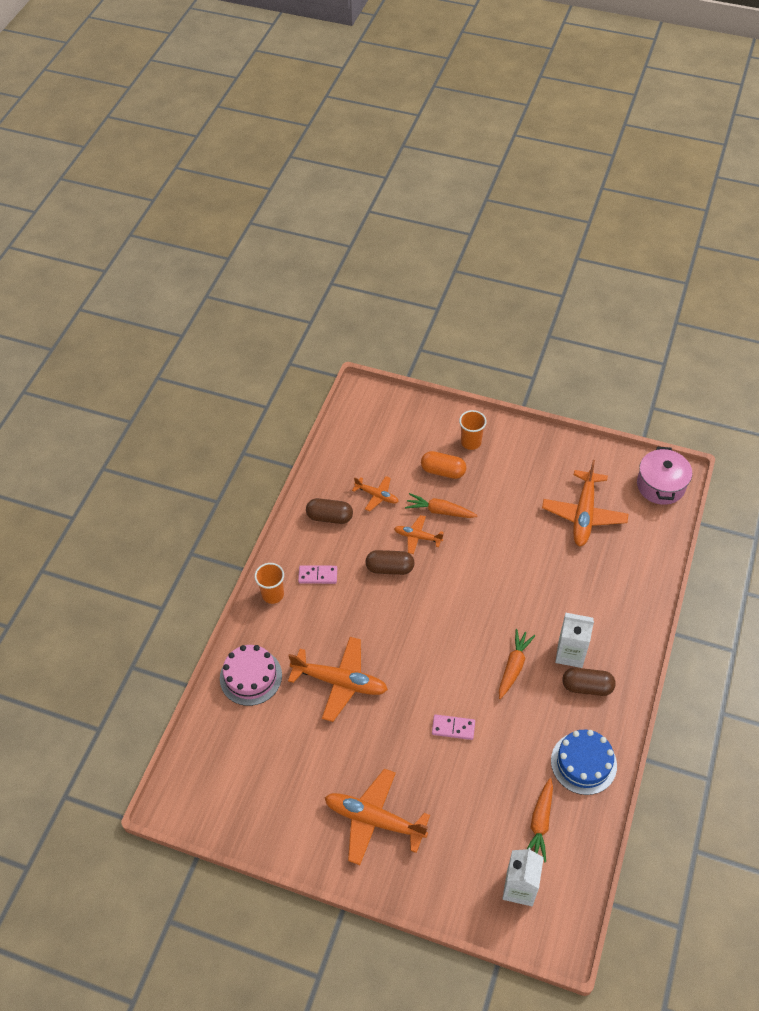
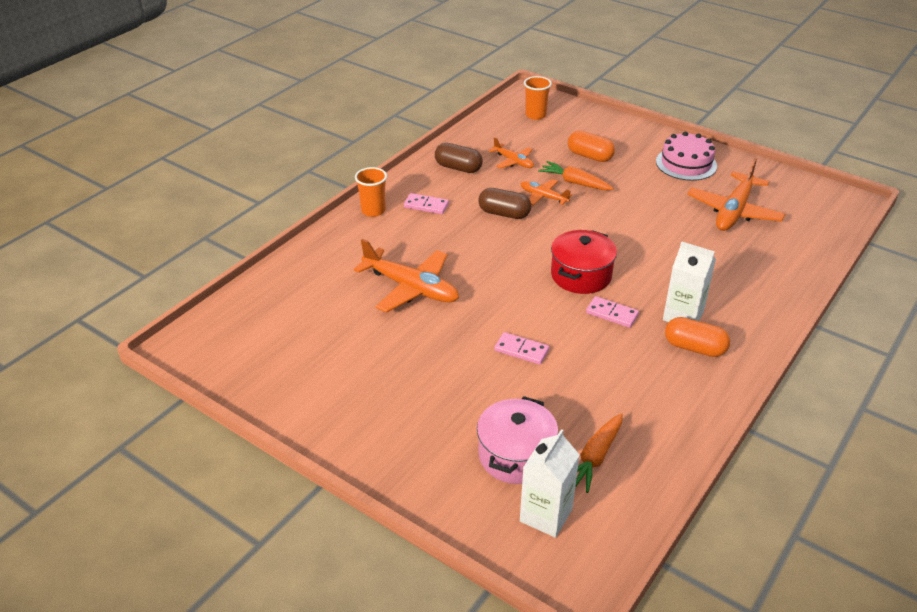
camera: 15 degrees right, 15 degrees down
(251, 676) = (318, 265): pink cake -> pink cake (686, 164)
(374, 820) = (395, 410): orange plane -> none
(471, 442) = (627, 141): orange cup -> orange cup (535, 115)
(477, 628) = (581, 275): none -> red pot
(513, 666) = (612, 314): orange carrot -> pink domino
(583, 763) = (669, 414): blue cake -> none
(587, 687) = (694, 348): brown capsule -> orange capsule
(660, 485) = (829, 205): pink pot -> pink pot (515, 455)

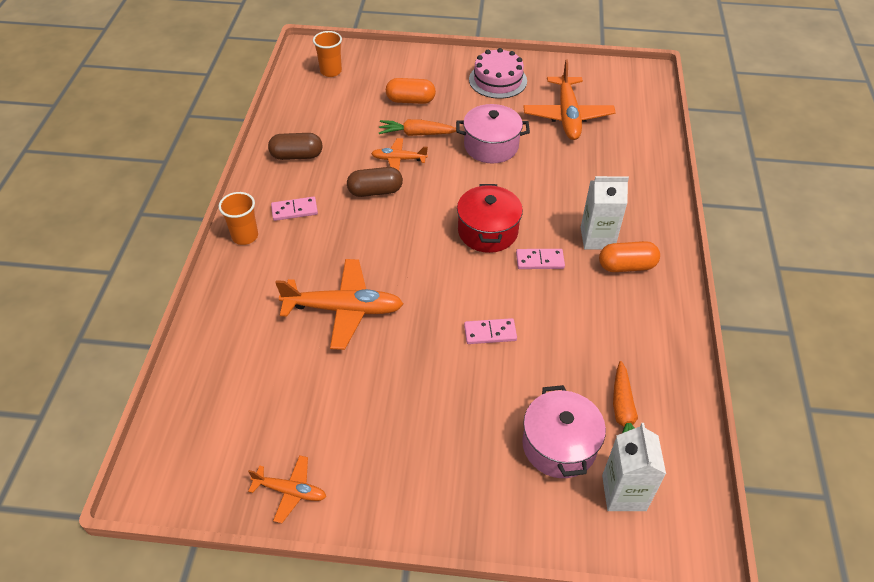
camera: 30 degrees left, 10 degrees up
(513, 161) = (345, 130): orange plane -> orange plane (290, 491)
(637, 212) = (491, 146): none -> pink pot

